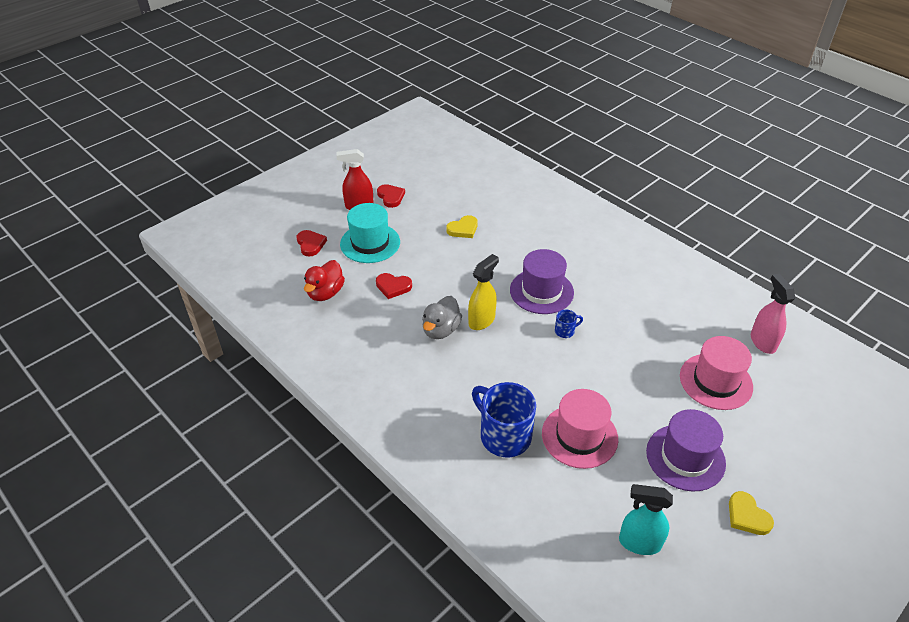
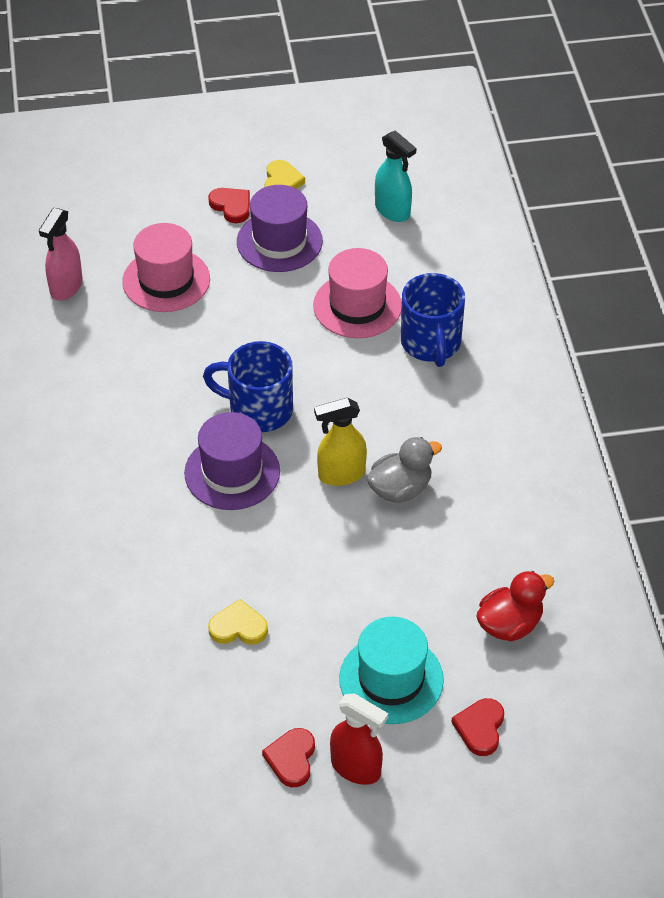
camera: 145 degrees left, 5 degrees up
(393, 287) = (412, 584): red heart -> red heart (231, 206)
(565, 331) = (258, 410): blue mug -> blue mug, size x2.28

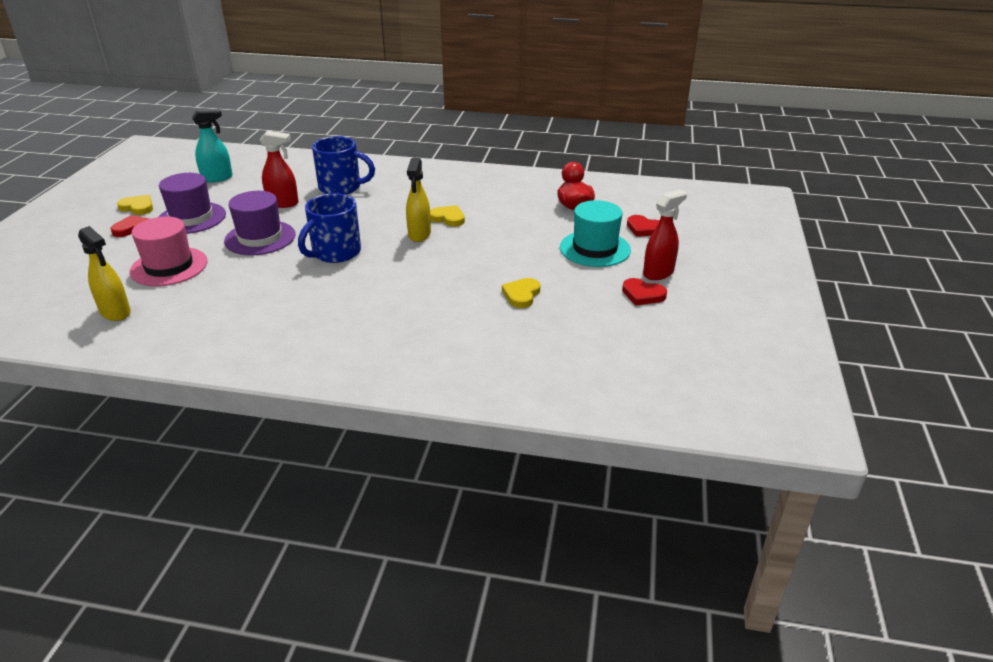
camera: 70 degrees left, 15 degrees down
(66, 287) = (115, 312): pink spray bottle -> yellow spray bottle
(232, 472) = (382, 273): purple hat -> purple hat (260, 238)
(357, 306) = (283, 203): pink hat -> red spray bottle
(400, 489) = (448, 218): grey duck -> yellow heart

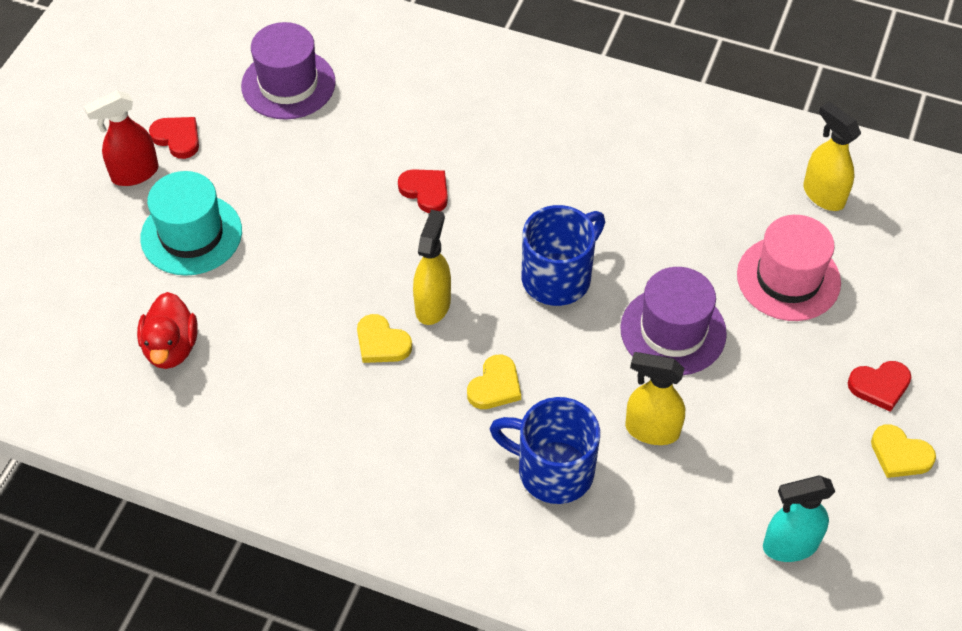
camera: 170 degrees left, 20 degrees up
(191, 218) = (796, 405): purple hat -> purple hat (288, 84)
(283, 203) = (651, 430): red spray bottle -> yellow spray bottle
(521, 295) = (324, 158): yellow heart -> yellow heart (495, 386)
(644, 229) = (96, 271): red heart -> red heart (425, 191)

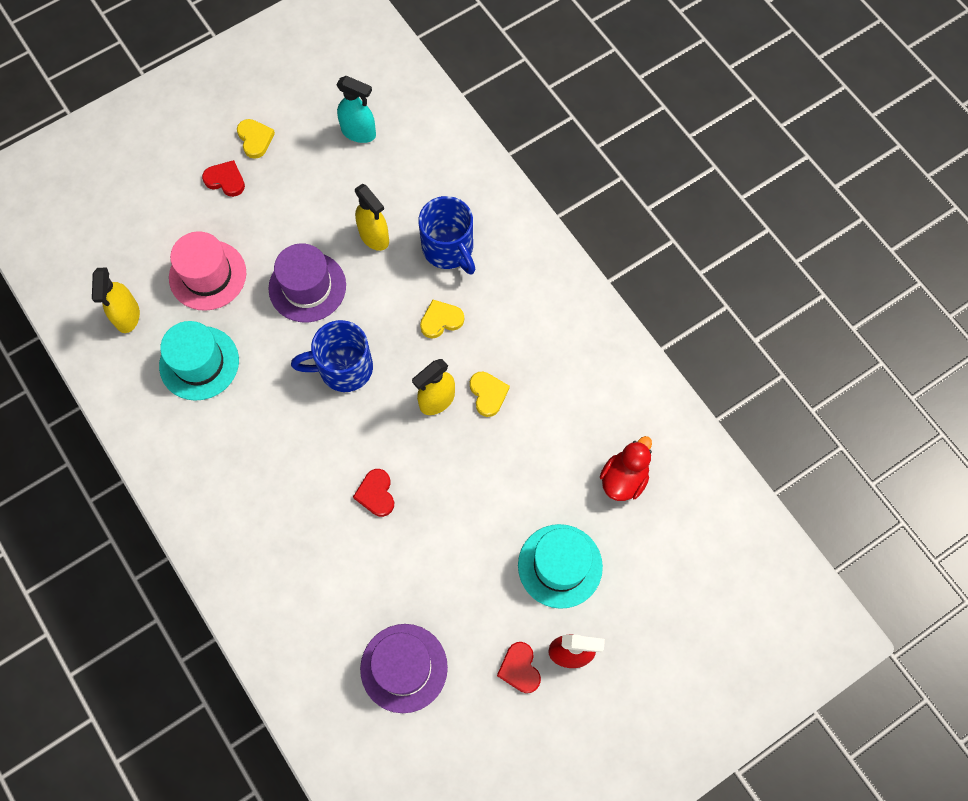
camera: 145 degrees left, 15 degrees up
(708, 197) = (199, 363): none -> turquoise hat

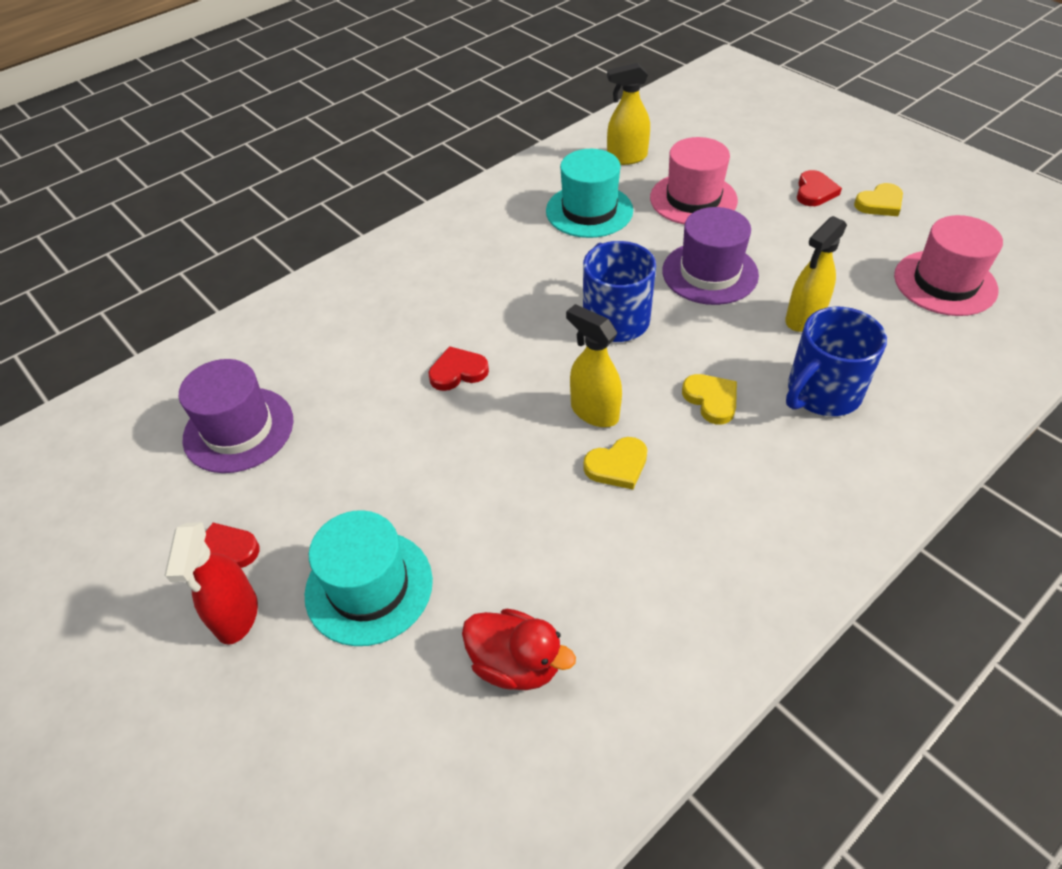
camera: 85 degrees right, 20 degrees down
(359, 132) = (945, 283): turquoise spray bottle -> pink hat

